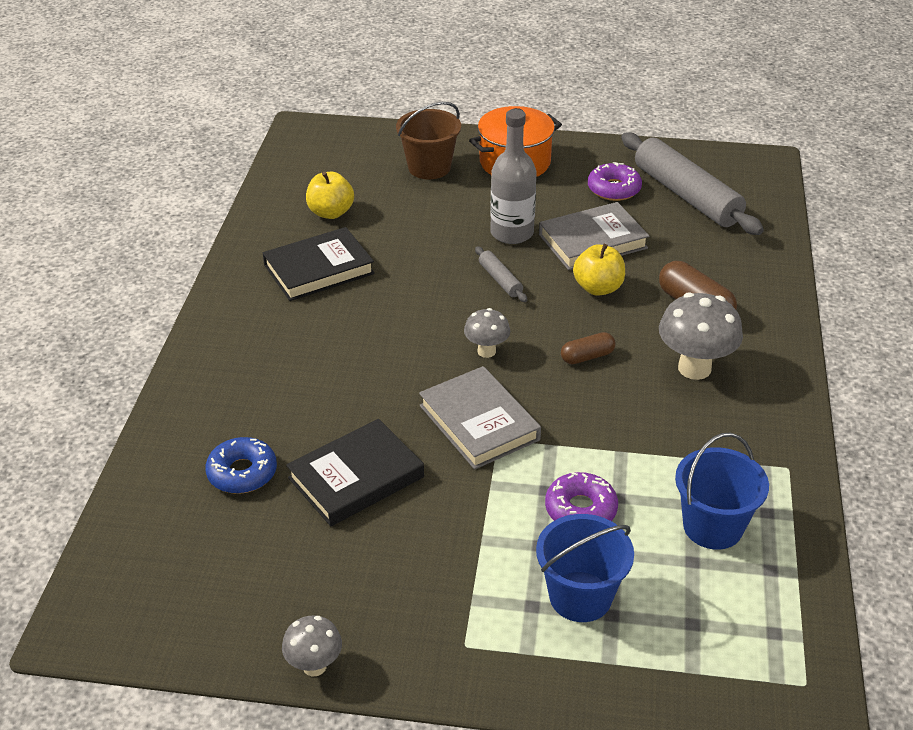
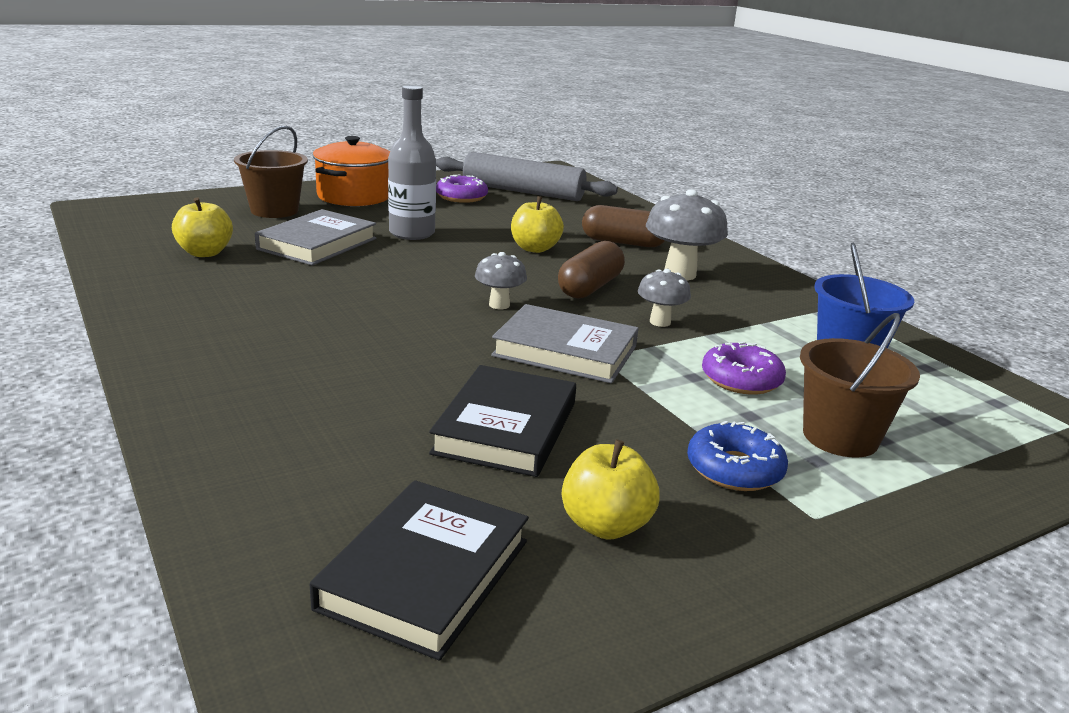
camera: 40 degrees left, 15 degrees down
(242, 473) = (365, 469): blue donut -> blue donut (734, 469)
(314, 666) = (707, 613): grey mushroom -> grey mushroom (660, 322)
(319, 269) = (243, 291): black book -> black book (425, 574)
(329, 581) = (605, 525): none -> yellow apple
(500, 280) = (443, 261): grey rolling pin -> none
(580, 597) = (840, 437): blue bucket -> brown bucket
(587, 357) = (590, 287): brown capsule -> brown capsule, size x1.64
(592, 241) = (489, 225): grey book -> grey book (317, 244)

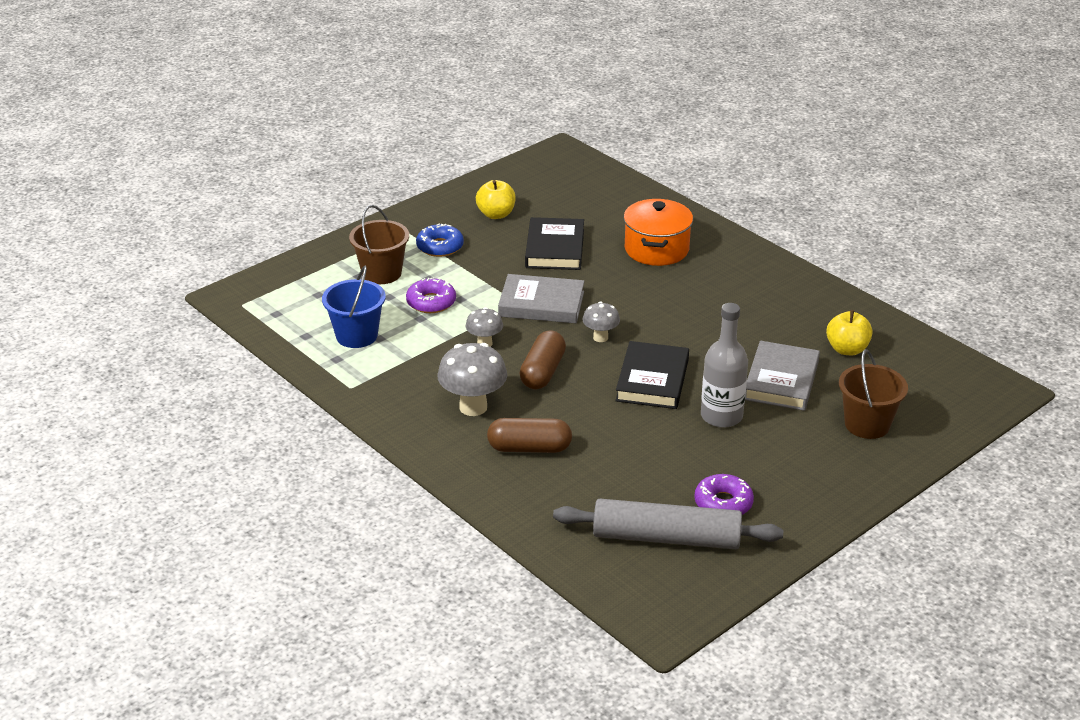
camera: 170 degrees right, 10 degrees up
(354, 196) = (826, 473): orange pot -> orange pot (656, 249)
(425, 574) = (558, 189): black book -> black book (652, 380)
(534, 248) = (605, 417): yellow apple -> none

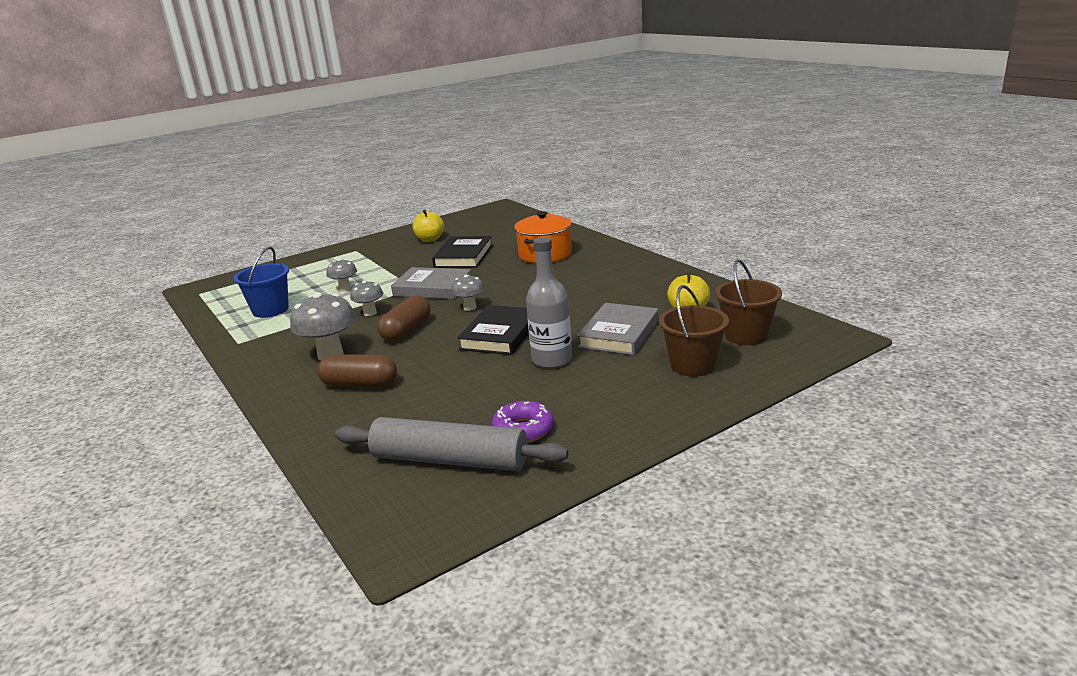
camera: 10 degrees right, 10 degrees down
(381, 273) = (319, 273): brown bucket -> brown bucket (746, 335)
(431, 302) = (345, 289): purple donut -> grey mushroom
(440, 247) = (375, 258): blue donut -> none

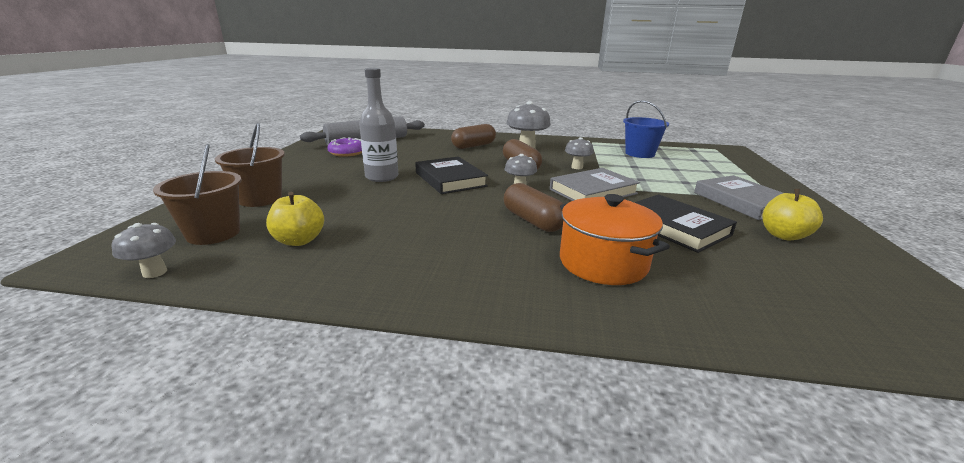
camera: 130 degrees right, 0 degrees up
(345, 289) = (650, 173): grey mushroom -> grey mushroom (155, 272)
(525, 281) = (532, 221): none -> brown capsule
(619, 334) = (352, 203): grey book -> grey book (742, 202)

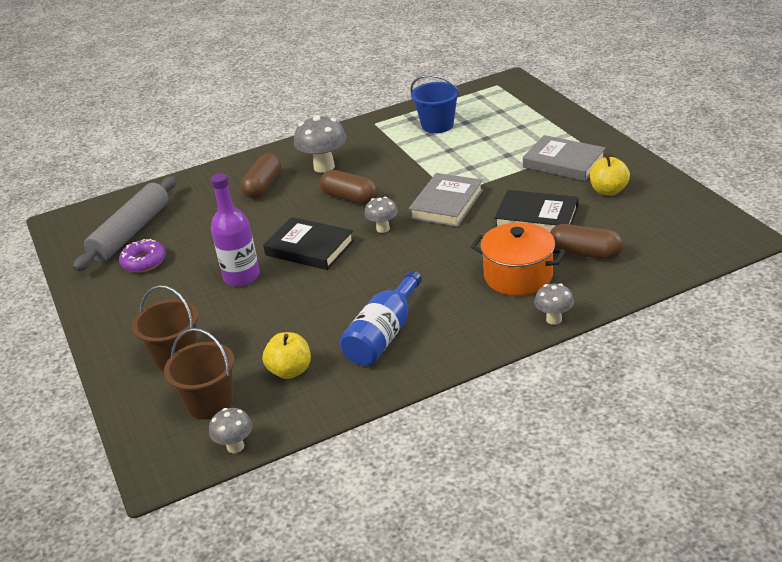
camera: 30 degrees left, 10 degrees up
(382, 177) = (241, 276): grey bottle -> purple bottle
(410, 250) = (384, 334): none -> blue bottle
(532, 221) = (435, 262): brown capsule -> brown capsule (585, 253)
(577, 167) = (401, 175): grey mushroom -> grey mushroom (554, 319)

